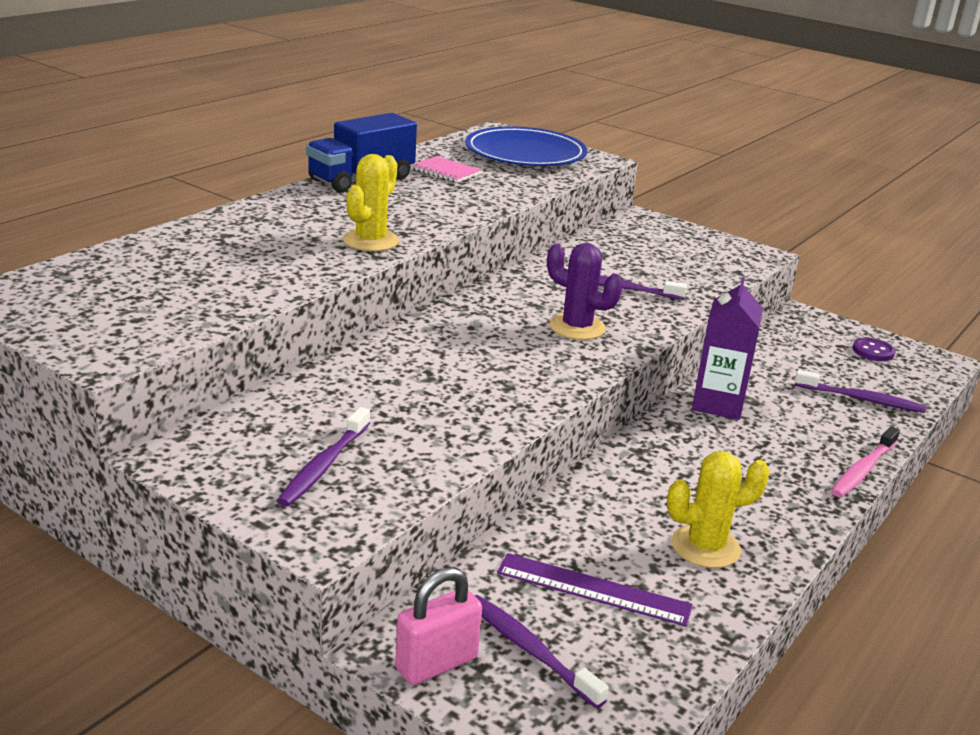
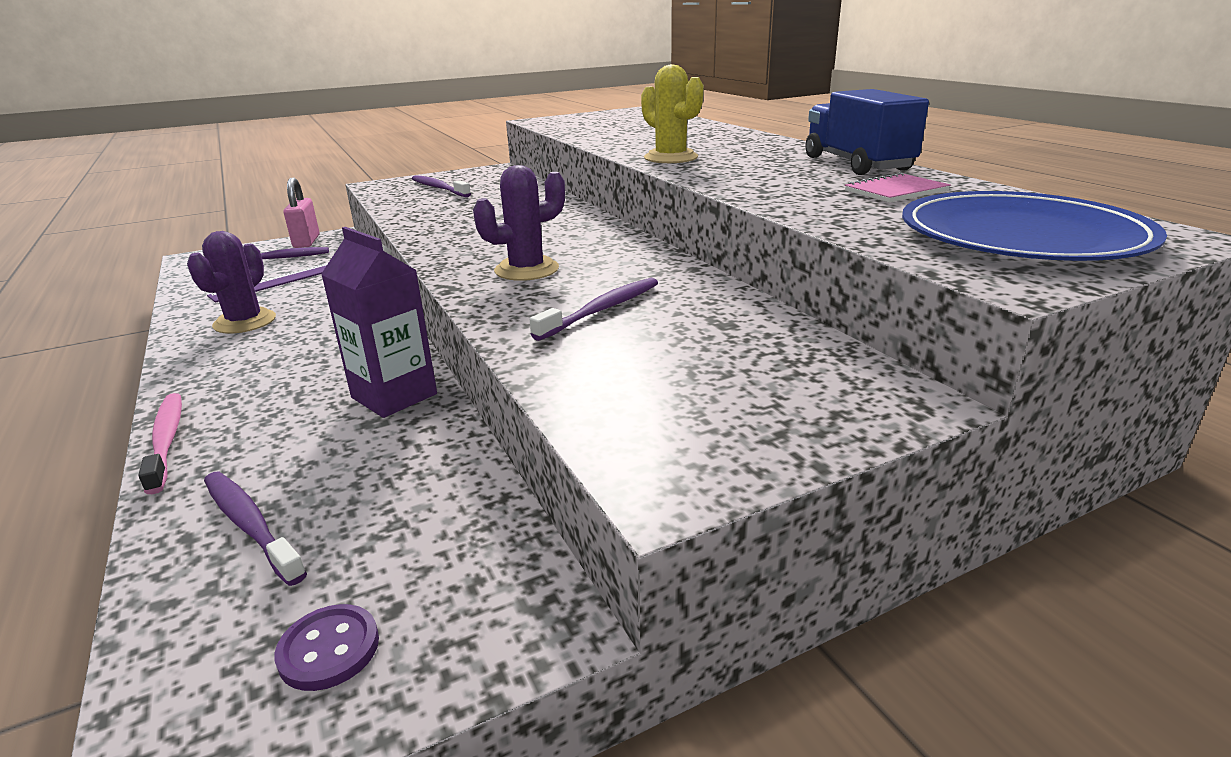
camera: 120 degrees right, 0 degrees up
(705, 547) = (245, 322): yellow cactus -> purple cactus
(861, 399) = (250, 525): purple toothbrush -> purple toothbrush turned 90 degrees clockwise

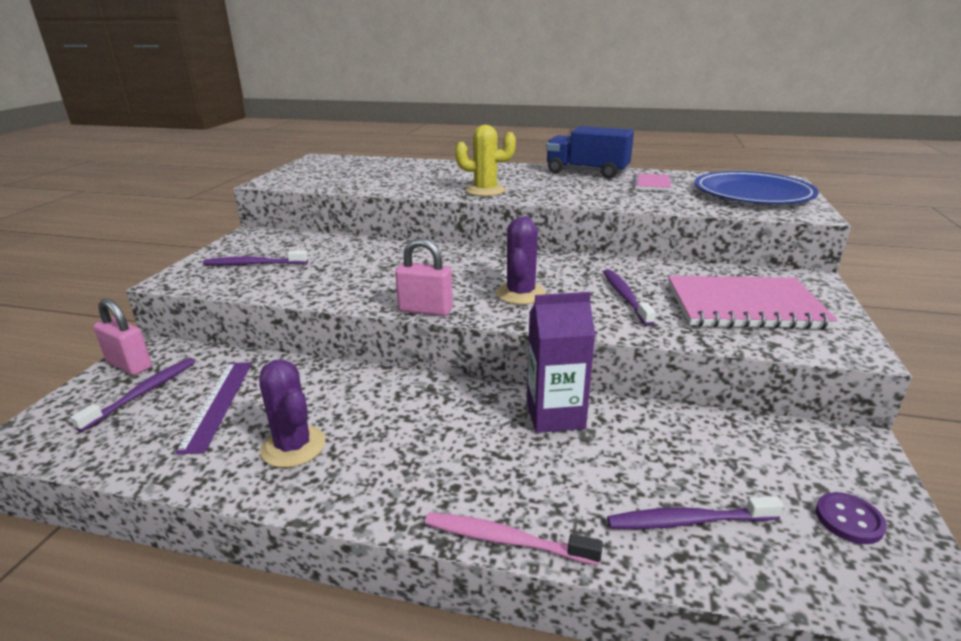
camera: 50 degrees left, 0 degrees up
(430, 253) = (425, 310): none -> pink padlock
(697, 376) = (744, 306): none -> pink notebook

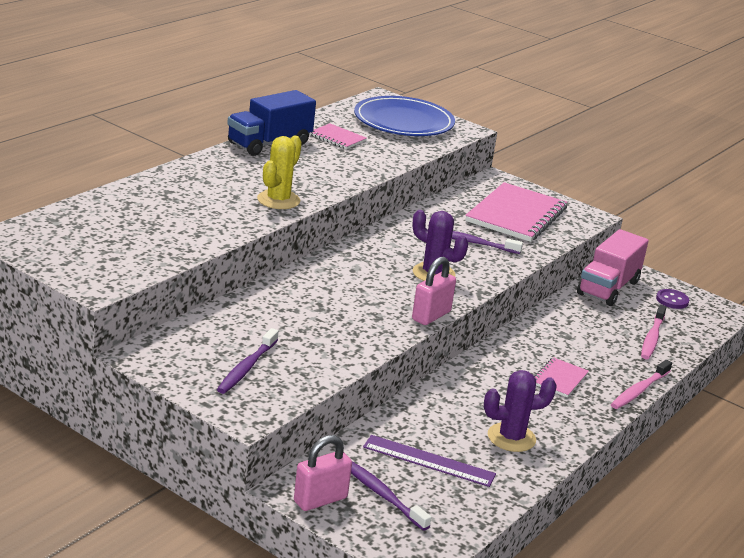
camera: 70 degrees left, 0 degrees up
(466, 453) = (559, 379): none -> pink notebook
(555, 415) = (539, 337): purple carton -> none
(688, 521) = (652, 338): purple toothbrush -> pink toothbrush
(773, 443) = (608, 288): none -> pink truck

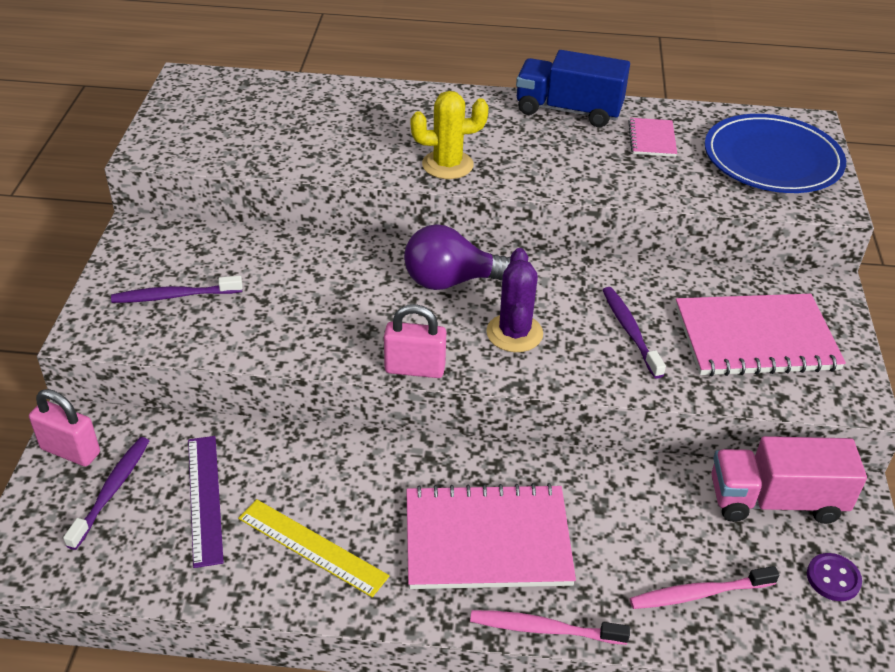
camera: 60 degrees right, 15 degrees up
(357, 270) = (451, 281): none -> purple light bulb
(511, 438) = (312, 547): purple cactus -> yellow ruler
(559, 379) = (487, 539): pink notebook -> pink notebook, size x2.07

